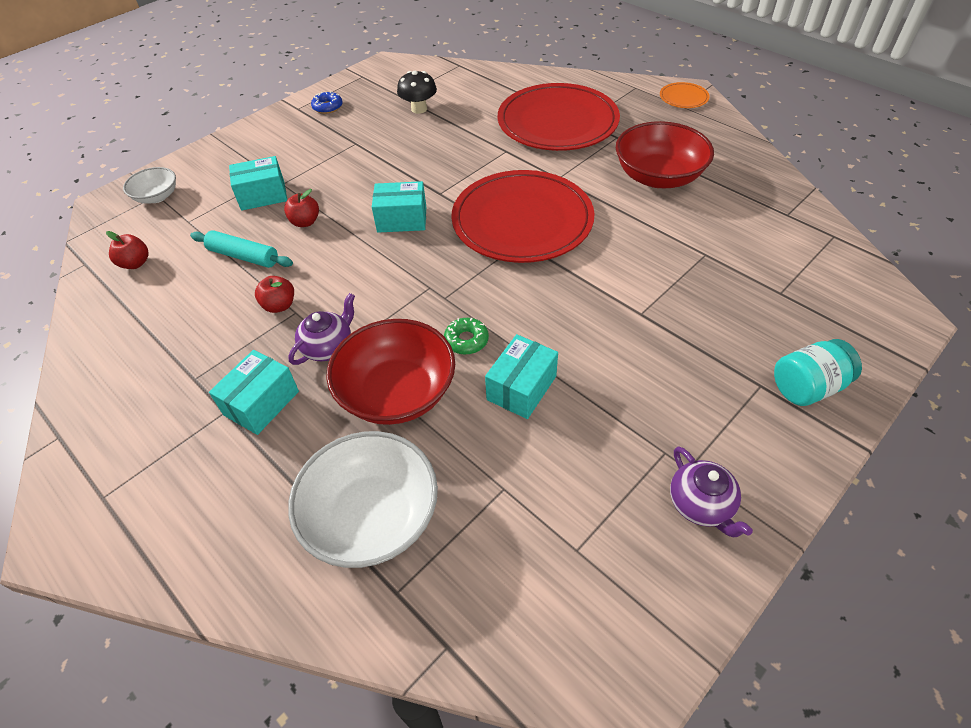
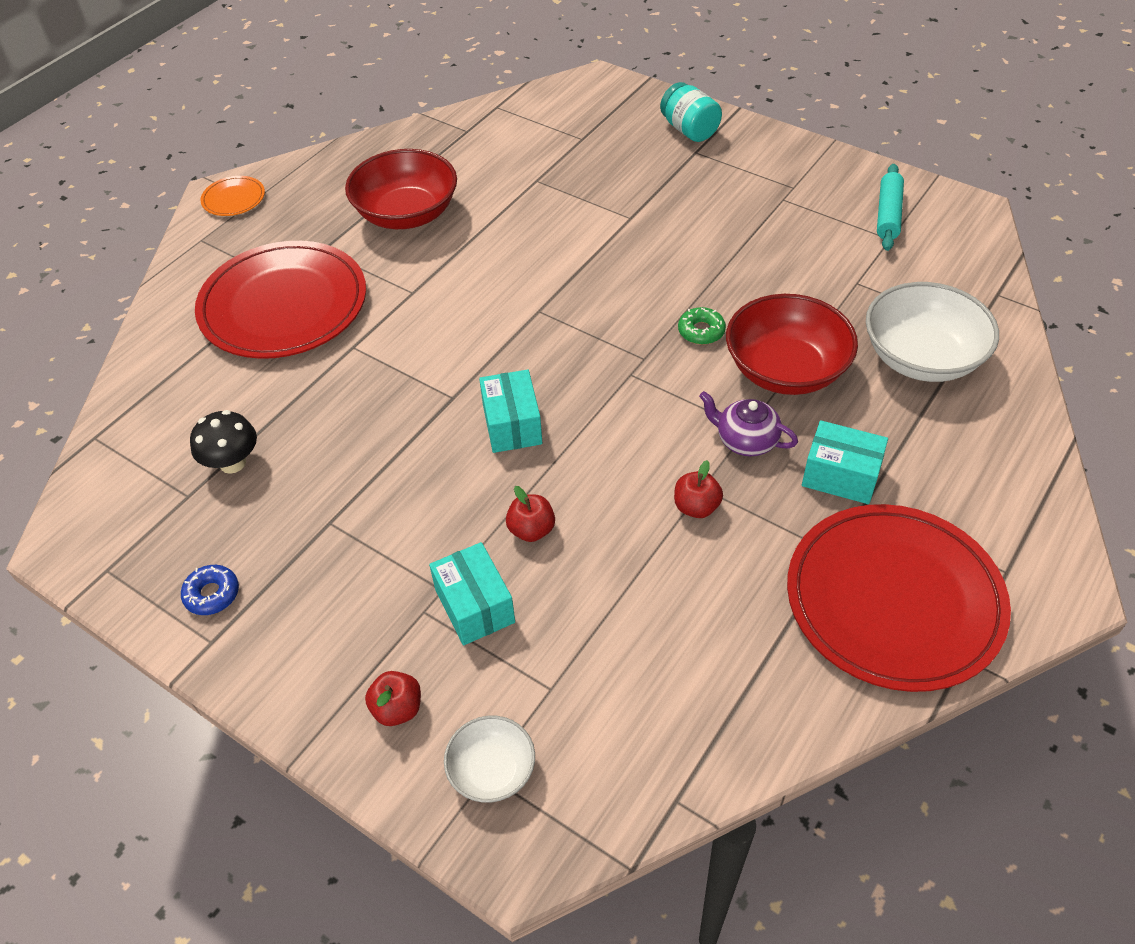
camera: 100 degrees left, 0 degrees up
(135, 263) = (659, 721): red apple -> red apple (397, 709)
(243, 256) = (616, 580): turquoise rolling pin -> turquoise rolling pin (888, 214)
(521, 388) = (748, 285): turquoise box -> none
(522, 220) = (500, 314): red plate -> red plate (894, 600)
(701, 505) = (822, 181): purple teapot -> none

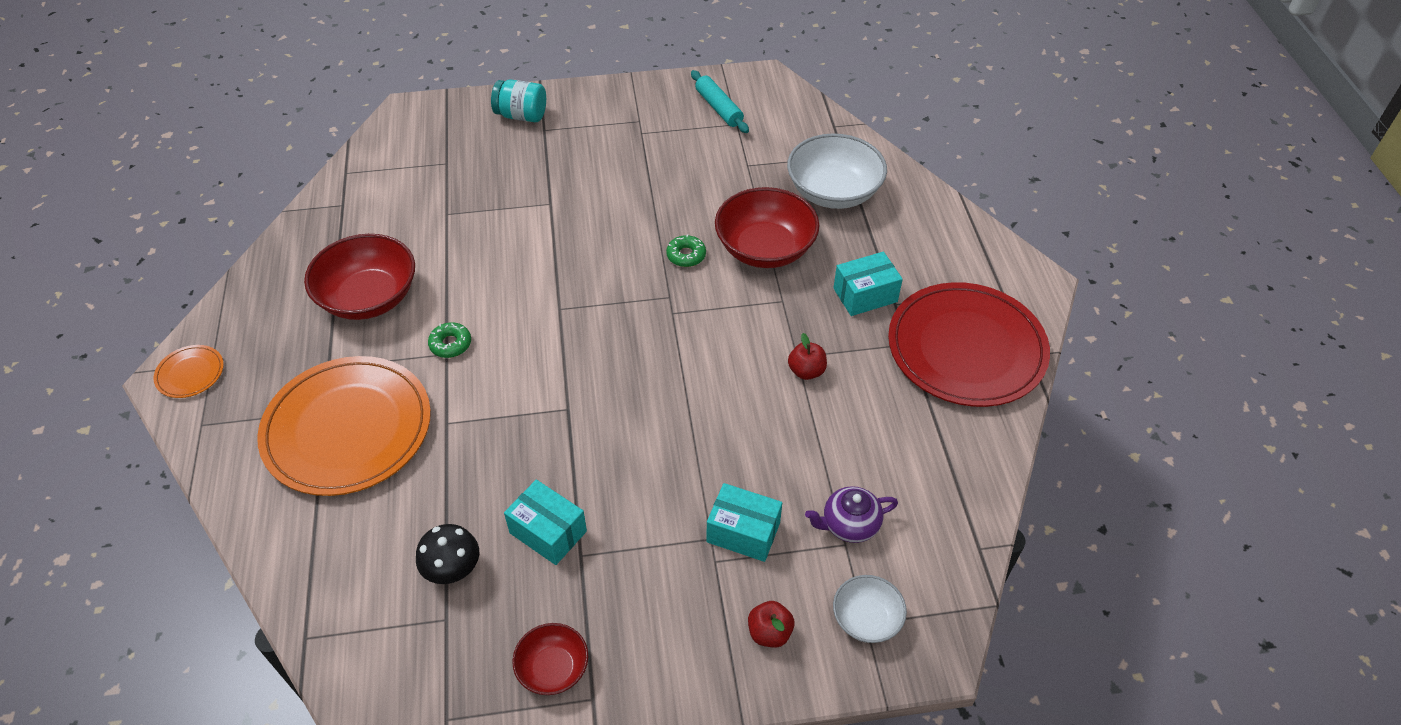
camera: 45 degrees left, 0 degrees up
(212, 594) = (553, 668): blue donut -> red bowl
(283, 305) = (347, 429): red plate -> orange plate
(424, 287) = (450, 344): none -> green donut
(512, 425) = (631, 399): turquoise box -> turquoise box (548, 532)
(531, 530) = (724, 458): red apple -> none
(745, 440) = (790, 309): purple teapot -> purple teapot (849, 524)

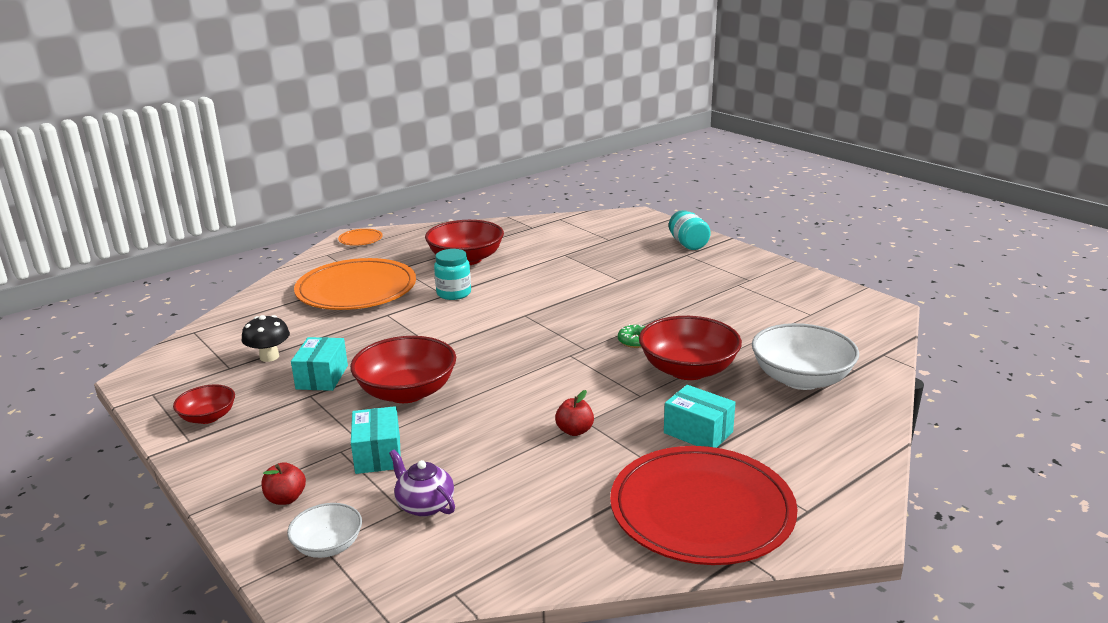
camera: 60 degrees right, 25 degrees down
(450, 344) = (454, 293): green donut -> turquoise jar
(641, 467) = (407, 392): none -> red bowl
(719, 108) = (815, 302): turquoise rolling pin -> none

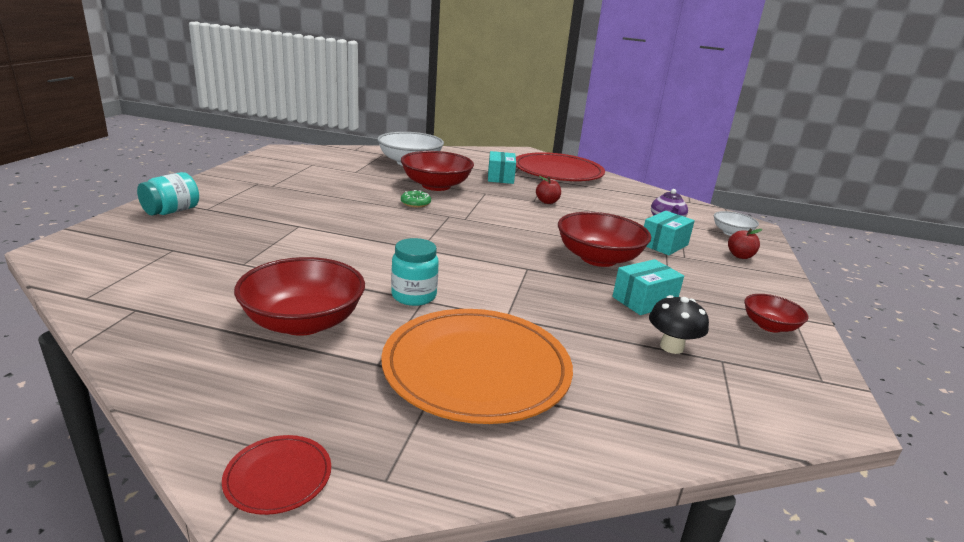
camera: 130 degrees left, 0 degrees up
(360, 239) = (278, 477): orange plate -> red plate

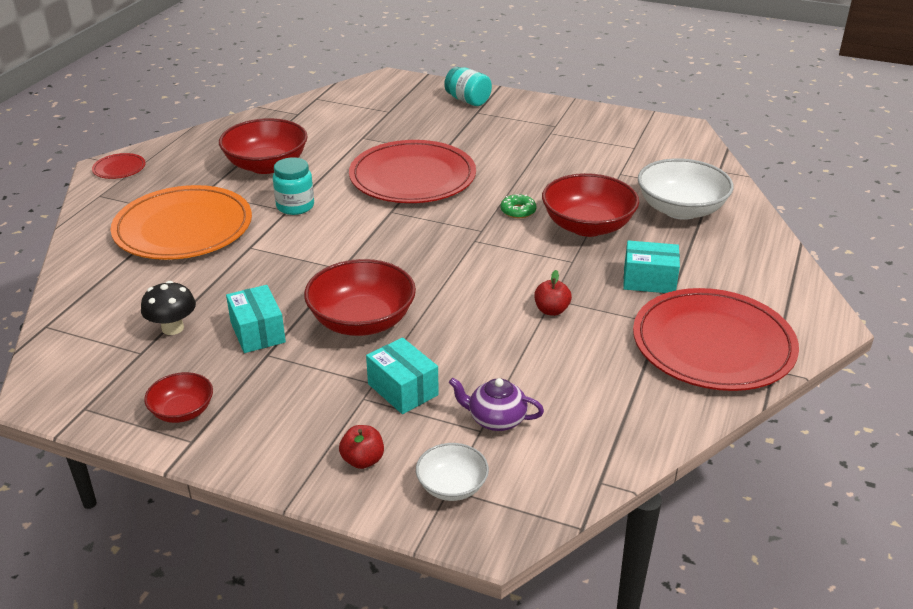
camera: 100 degrees right, 10 degrees up
(351, 239) = (412, 177): none -> red plate

